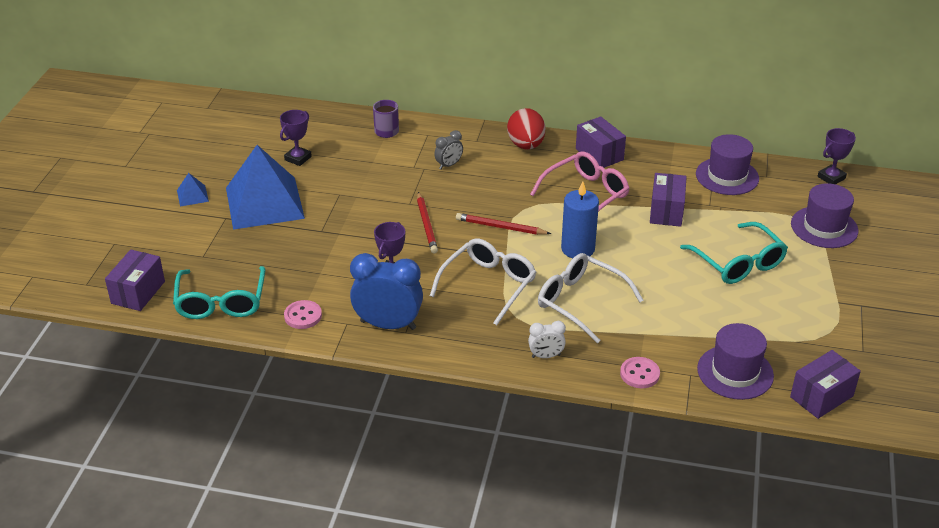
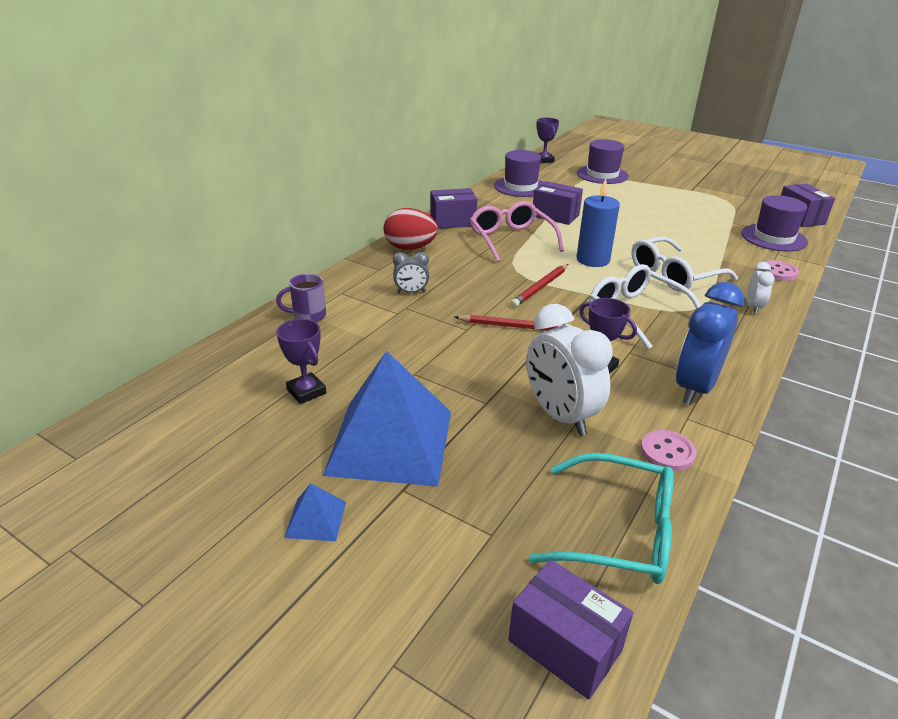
camera: 70 degrees left, 5 degrees down
(321, 264) = (560, 416): none -> white clock
(449, 165) = (411, 292): grey clock -> grey clock turned 105 degrees clockwise
(738, 263) = (635, 207): turquoise glasses -> none

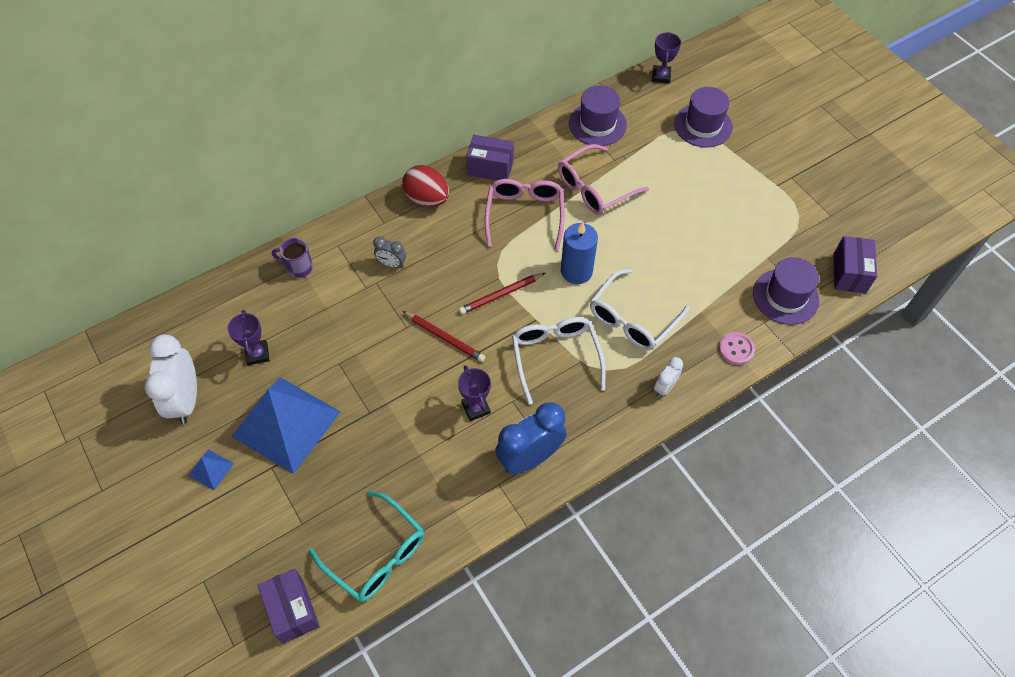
camera: 25 degrees right, 25 degrees up
(555, 215) = (594, 188): purple box -> pink glasses
(560, 416) = (411, 445): white clock -> white clock (186, 400)
(667, 452) = (458, 508): pink button -> none
(673, 275) = (632, 319): white glasses -> white glasses turned 45 degrees counterclockwise

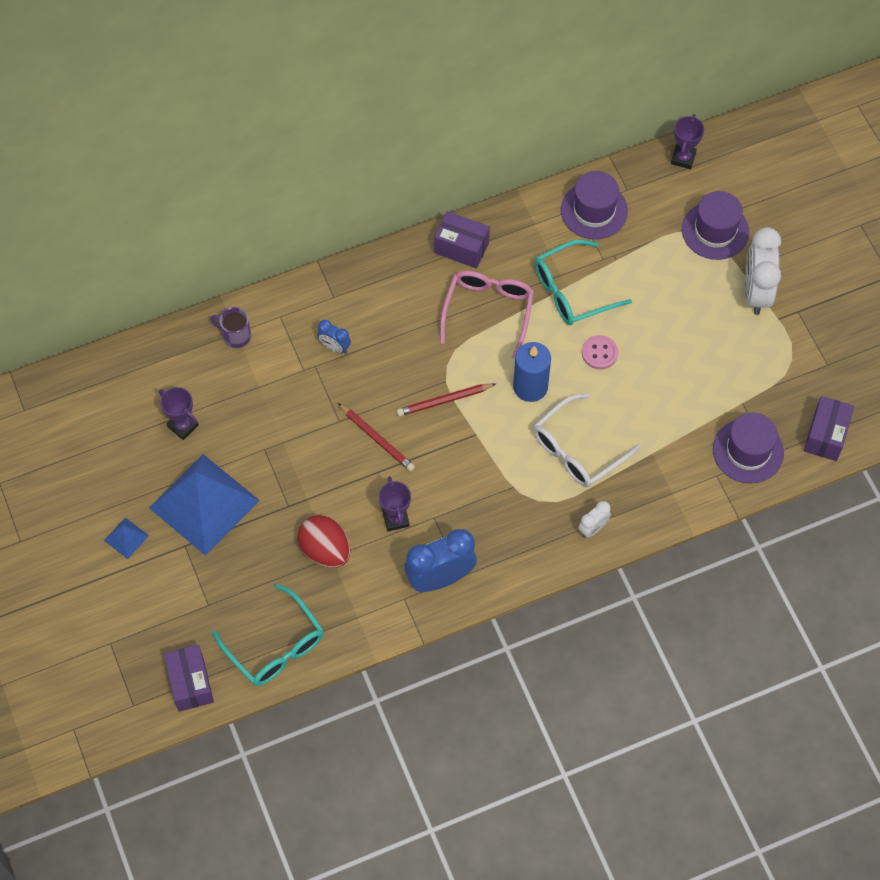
camera: 10 degrees right, 5 degrees up
(186, 400) = (107, 463): white clock -> white clock (756, 292)
(257, 354) = (183, 426): purple trophy -> purple trophy turned 45 degrees counterclockwise
(392, 264) = (334, 347): grey clock -> blue clock
(427, 199) = (385, 275): red egg -> red egg (325, 550)
(555, 357) = (487, 478): white glasses -> none
(594, 188) = (572, 291): pink glasses -> turquoise glasses
(736, 349) = (678, 500): pink button -> pink button (599, 353)

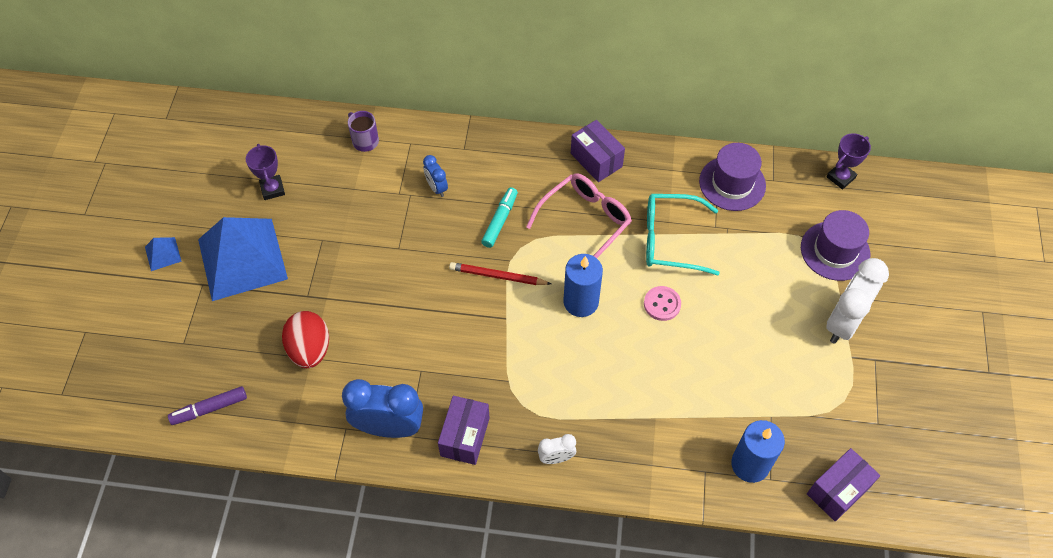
camera: 30 degrees right, 5 degrees down
(190, 683) = (119, 402): purple box -> purple box (465, 437)
(275, 646) = (209, 408): turquoise glasses -> purple marker
(377, 439) = (419, 279): red pencil -> none
(395, 519) = (387, 354): purple trophy -> none
(413, 349) = (500, 220): none -> turquoise marker
(577, 449) = (588, 378): white glasses -> none
(748, 451) = (750, 464): purple hat -> blue candle

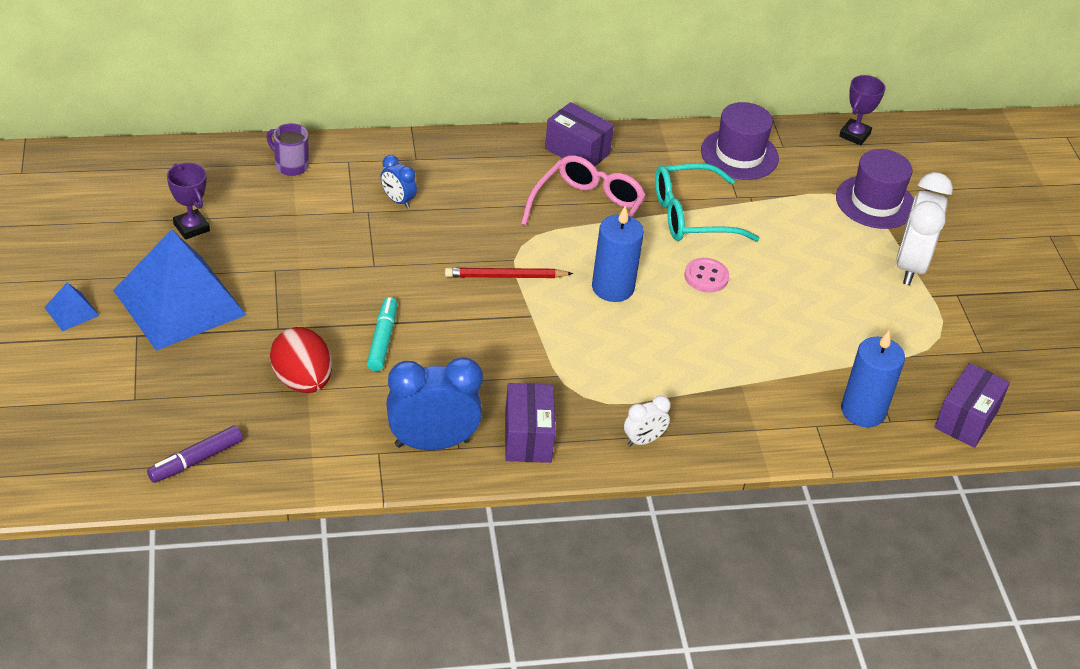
camera: 20 degrees left, 15 degrees down
(500, 220) = (487, 223): turquoise marker -> turquoise marker (382, 339)

